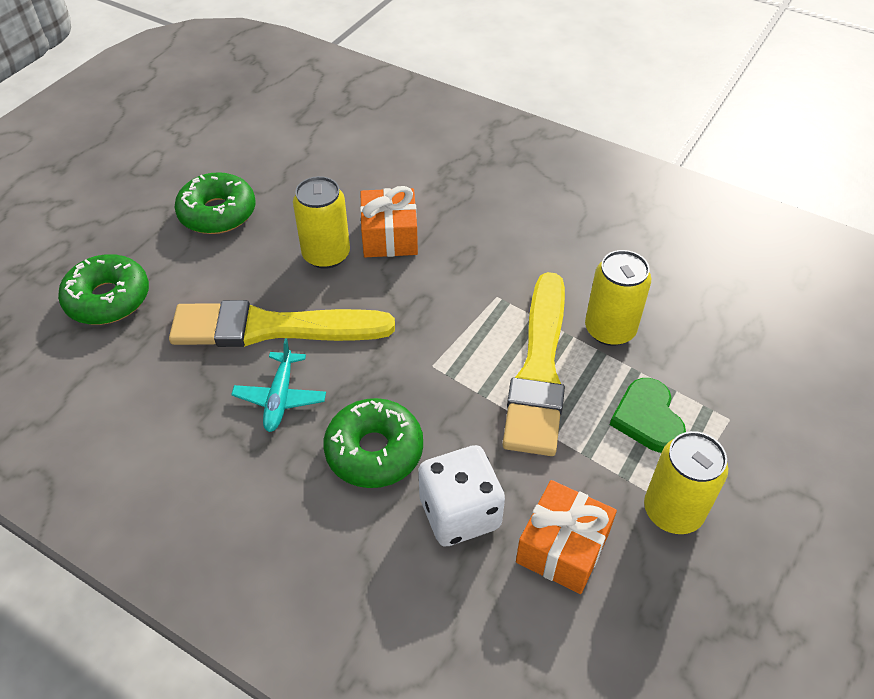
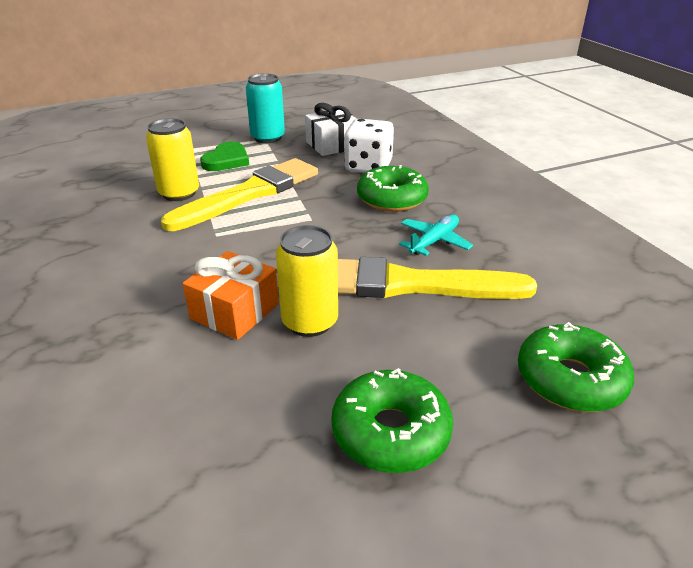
camera: 145 degrees left, 15 degrees down
(272, 328) = (409, 284): yellow brush -> yellow brush turned 150 degrees clockwise
(562, 547) = (332, 145): orange gift -> white gift
(673, 511) = (268, 138): yellow can -> turquoise can

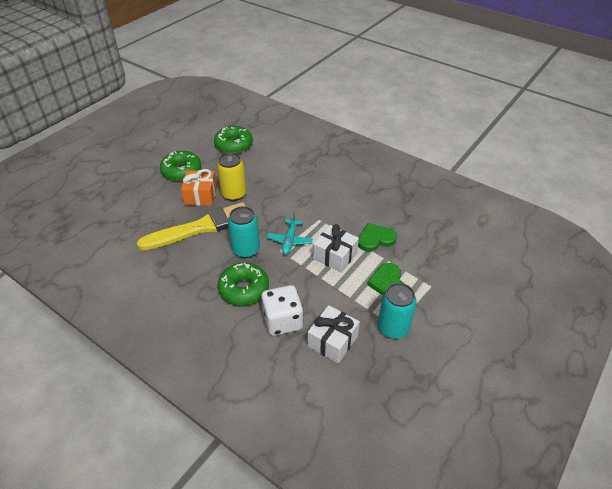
camera: 150 degrees right, 10 degrees up
(179, 193) = (375, 239): yellow can -> green heart
(235, 311) = (268, 187): orange gift -> orange gift (200, 195)
(250, 194) = (335, 256): yellow brush -> white gift
(358, 233) = (246, 250): none -> turquoise can
(434, 241) = (200, 261): turquoise plane -> turquoise plane (289, 240)
(570, 379) = (120, 209): green donut -> green donut (234, 145)

